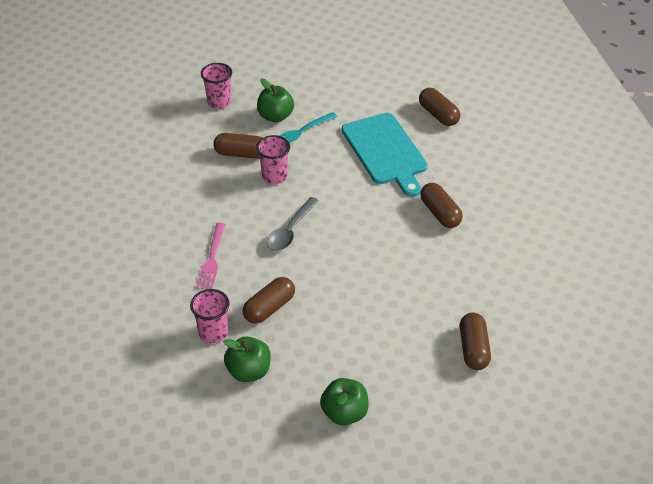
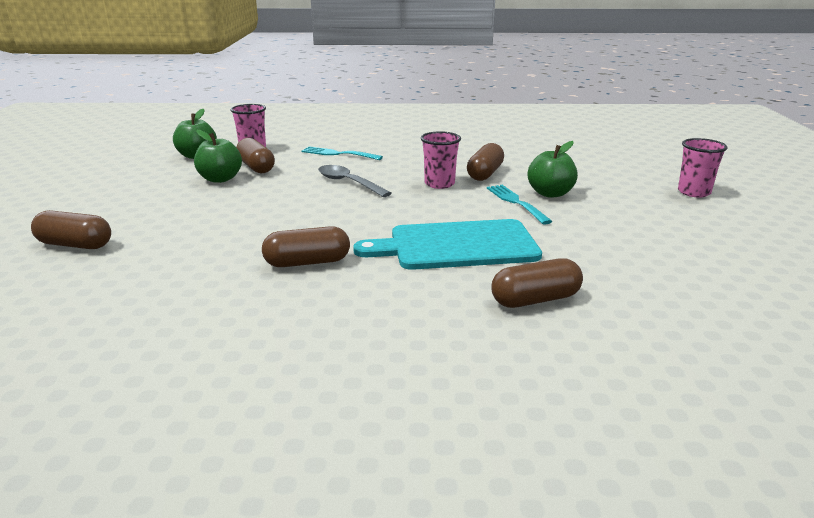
camera: 105 degrees right, 20 degrees down
(212, 258) = (339, 154): pink fork -> turquoise fork
(219, 102) = (581, 171): pink cup -> pink cup (694, 192)
(344, 413) = (103, 181): green apple -> green apple (220, 179)

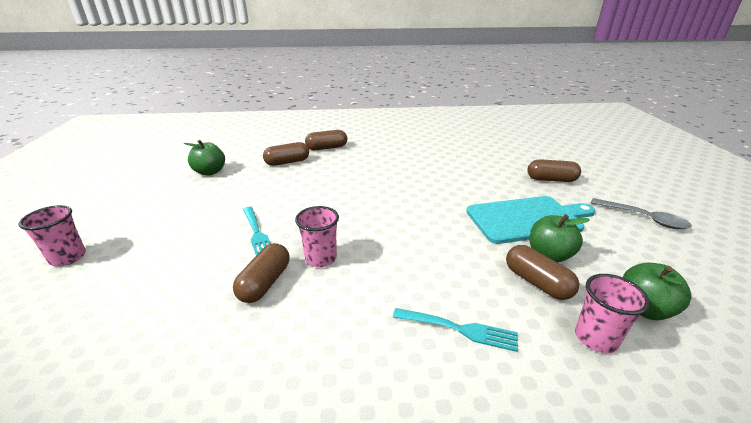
camera: 175 degrees right, 5 degrees up
(307, 262) = (405, 175): brown capsule -> brown capsule (327, 148)
(348, 183) = (414, 255): grey spoon -> grey spoon (644, 218)
(457, 245) = (318, 189): turquoise cutting board -> turquoise cutting board (527, 219)
(550, 193) = (216, 248): green apple -> green apple (210, 172)

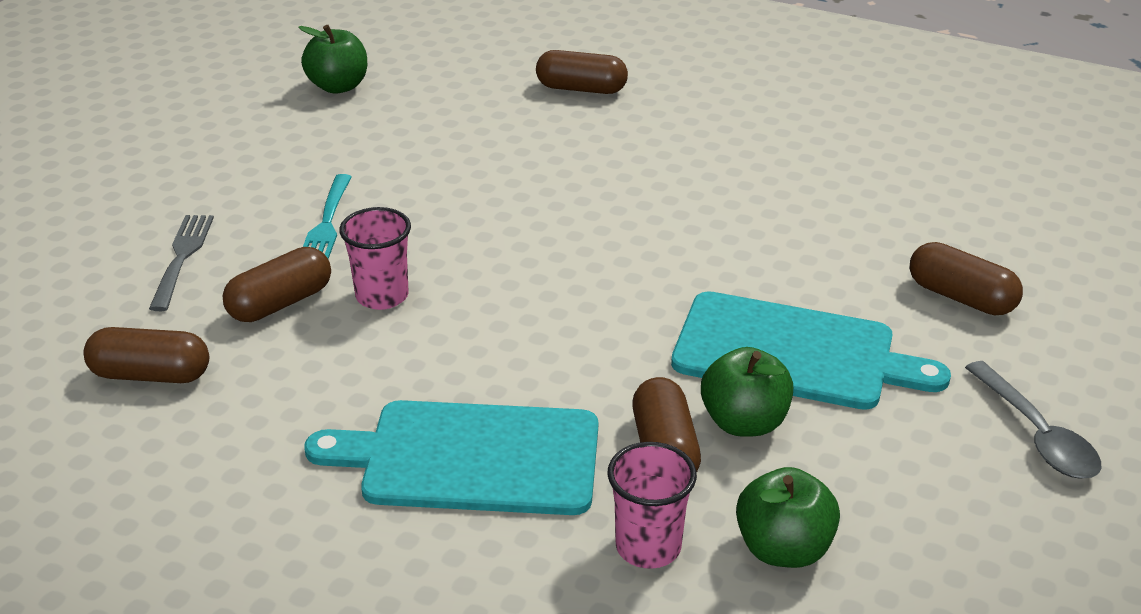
camera: 30 degrees right, 5 degrees up
(68, 257) = (73, 180): pink cup -> none
(179, 279) = (182, 258): none -> grey fork
(287, 162) = (480, 102): brown capsule -> brown capsule (151, 374)
(458, 329) = (471, 458): turquoise fork -> turquoise cutting board

